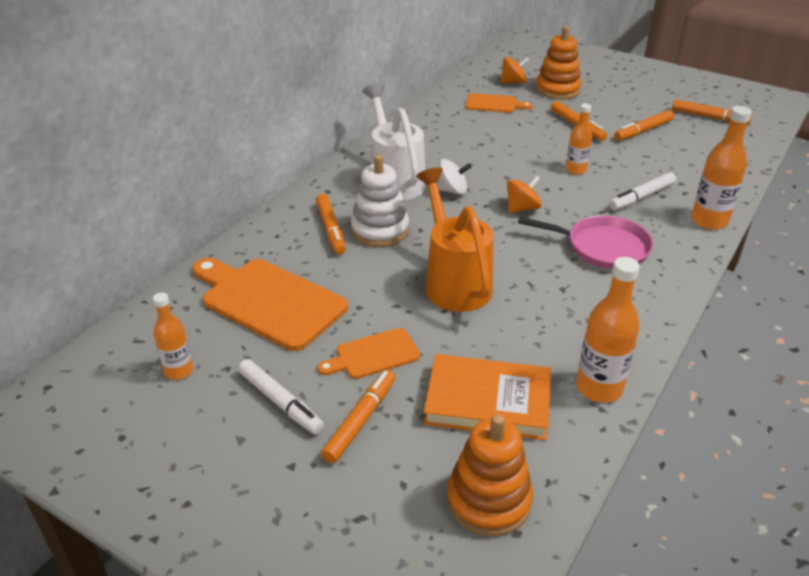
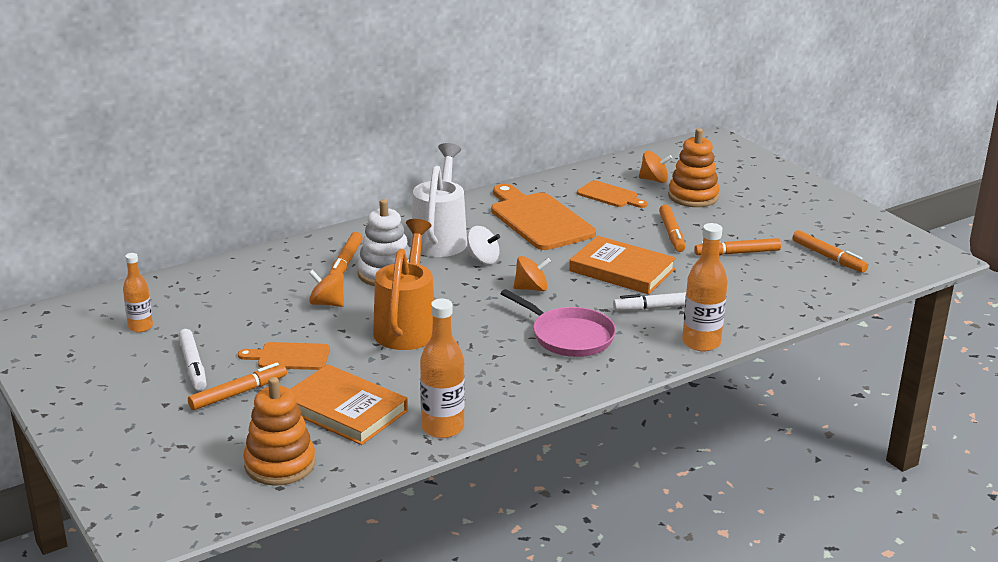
camera: 25 degrees right, 10 degrees down
(268, 301) = (246, 300): orange cutting board -> orange cutting board (538, 220)
(354, 279) = (327, 303): none -> orange spinning top
(575, 170) = (622, 270): orange bottle -> orange book

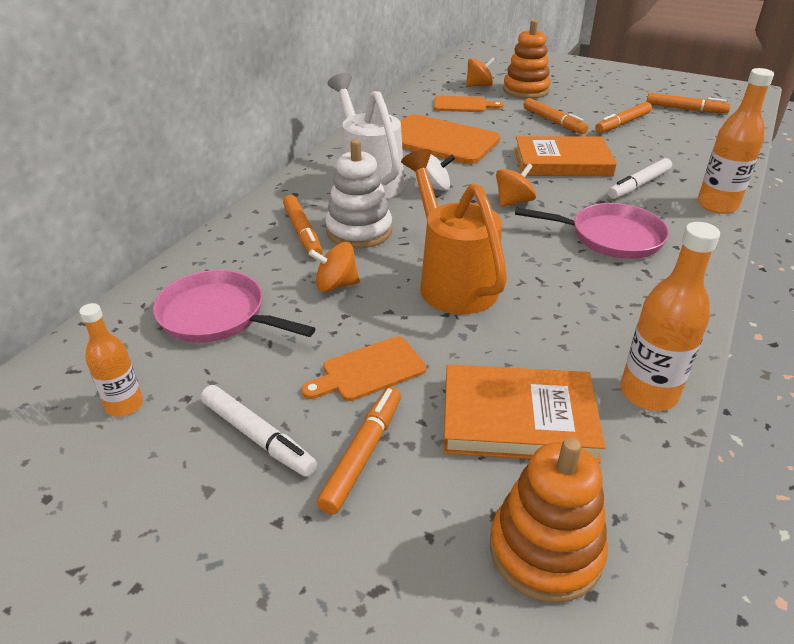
camera: 30 degrees left, 10 degrees up
(235, 297) = (217, 316): none -> pink pan

